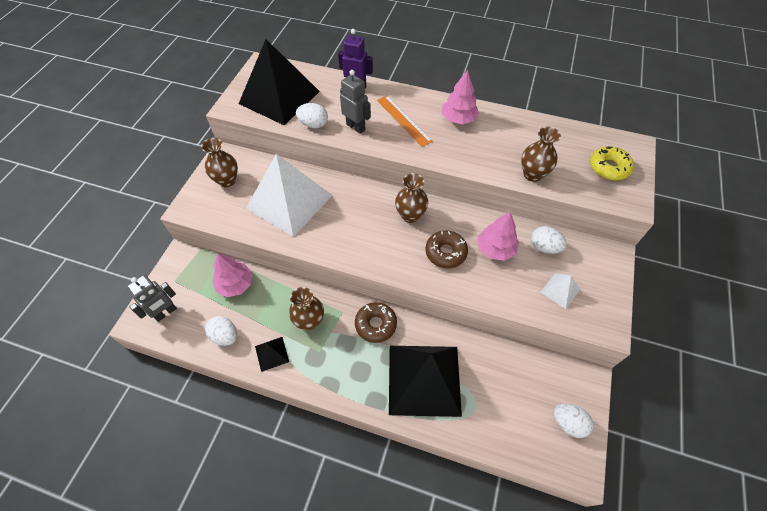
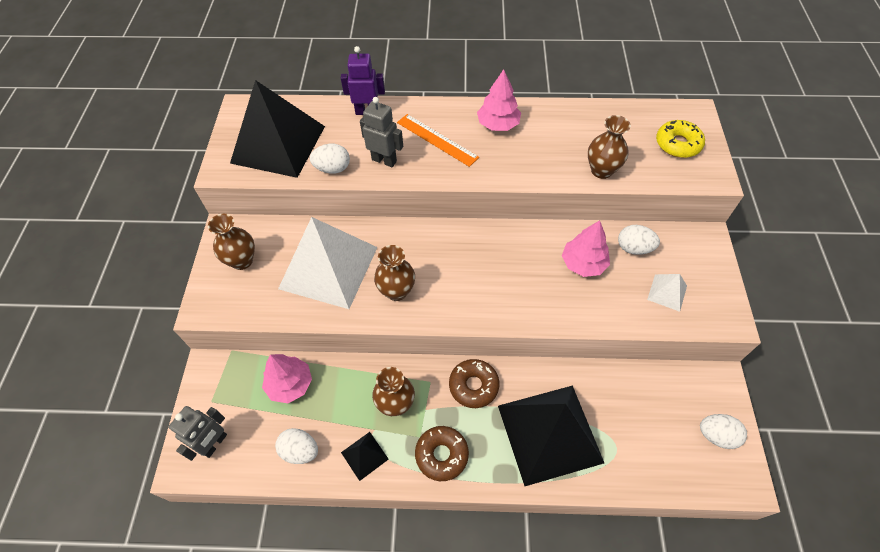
camera: 15 degrees left, 0 degrees up
(410, 215) = (476, 249): brown vase -> brown vase (397, 291)
(445, 252) = (530, 282): brown donut -> brown donut (441, 455)

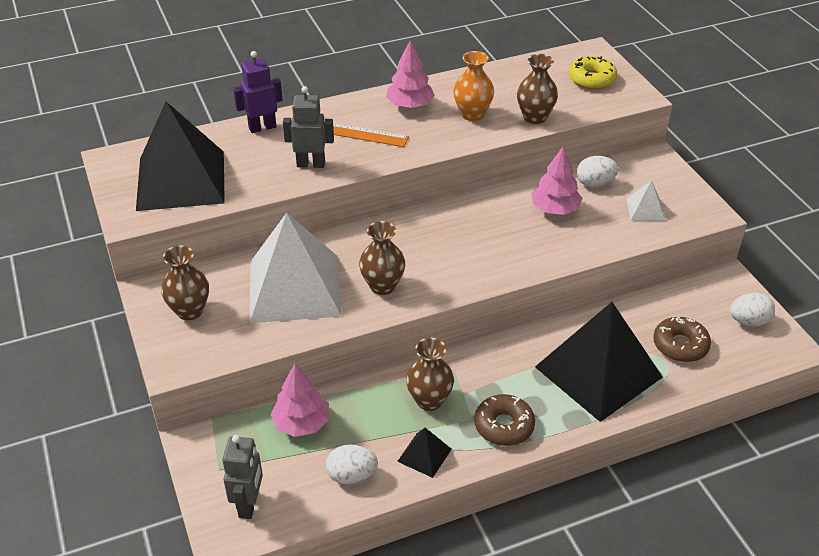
camera: 25 degrees left, 15 degrees down
(333, 168) = (259, 185): white egg -> none
(473, 386) = (500, 358): brown donut -> brown donut (680, 345)
(547, 150) = (472, 114): none -> orange vase

